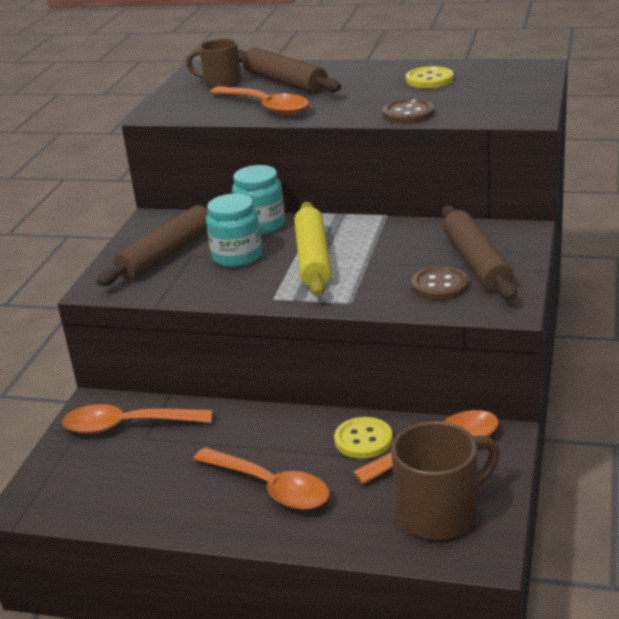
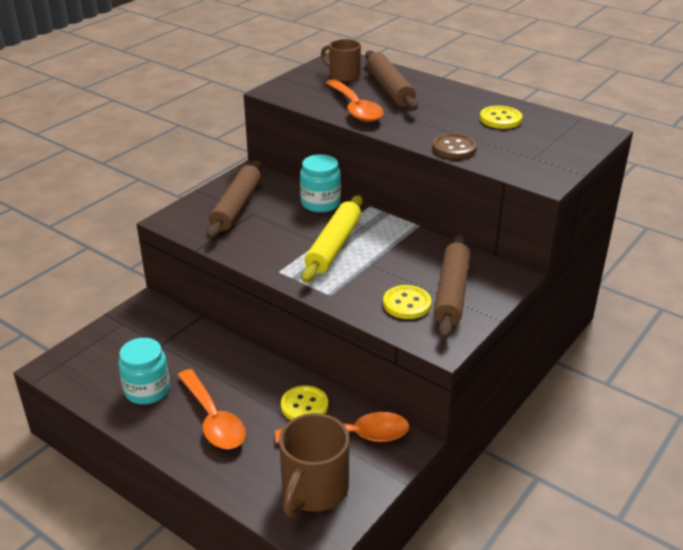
camera: 20 degrees right, 5 degrees up
(127, 426) = (155, 331): orange spoon -> none
(166, 254) = (236, 207): brown rolling pin -> brown rolling pin turned 45 degrees counterclockwise
(237, 256) = (282, 225): turquoise jar -> turquoise jar (147, 390)
(439, 285) = (407, 304): brown button -> yellow button
(440, 513) = (313, 490): brown mug -> brown mug turned 120 degrees clockwise

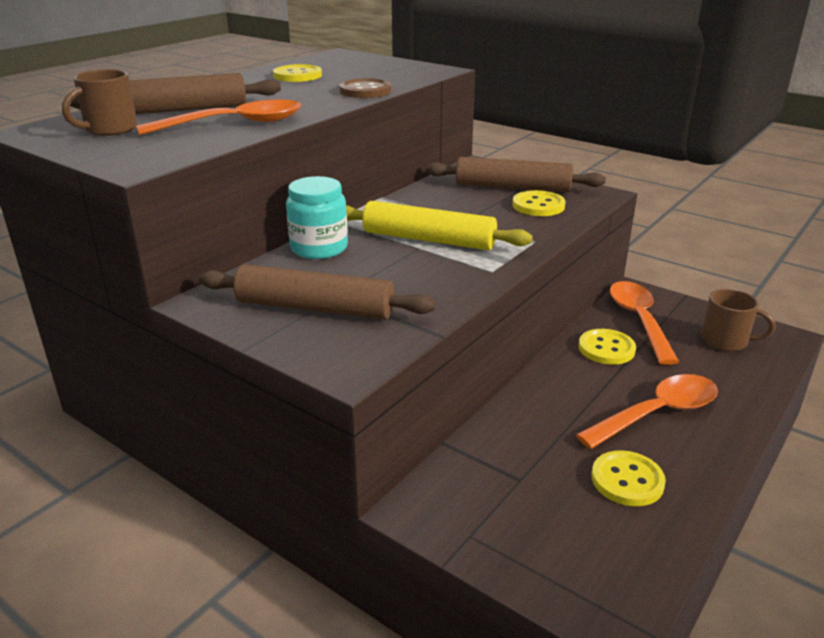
camera: 90 degrees left, 5 degrees down
(147, 390) = (627, 480): turquoise jar -> yellow button
(313, 490) = (726, 341): brown mug -> brown mug, size x0.64

